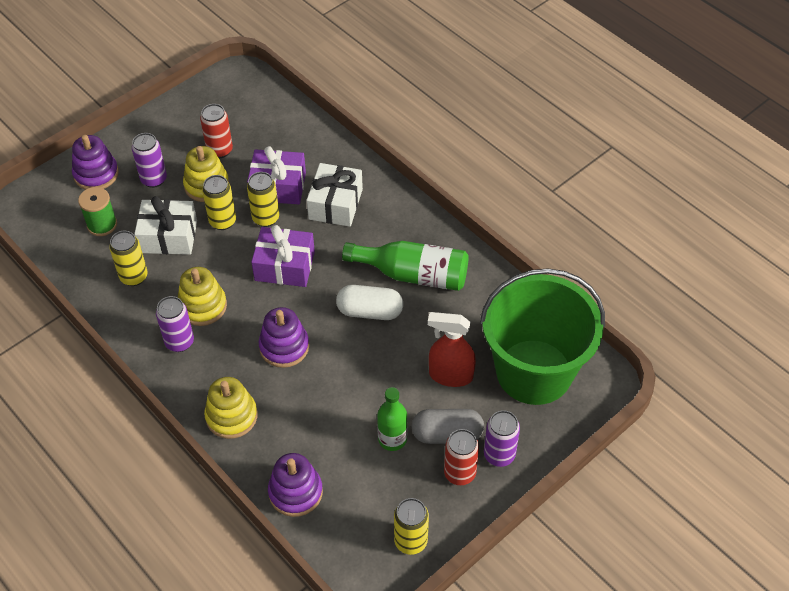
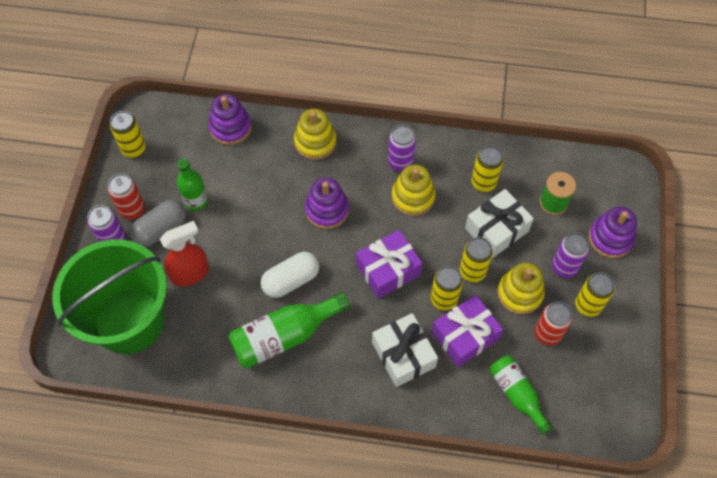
camera: 140 degrees right, 10 degrees up
(170, 147) = (588, 305): none -> yellow can
(283, 133) = (517, 394): none -> green bottle

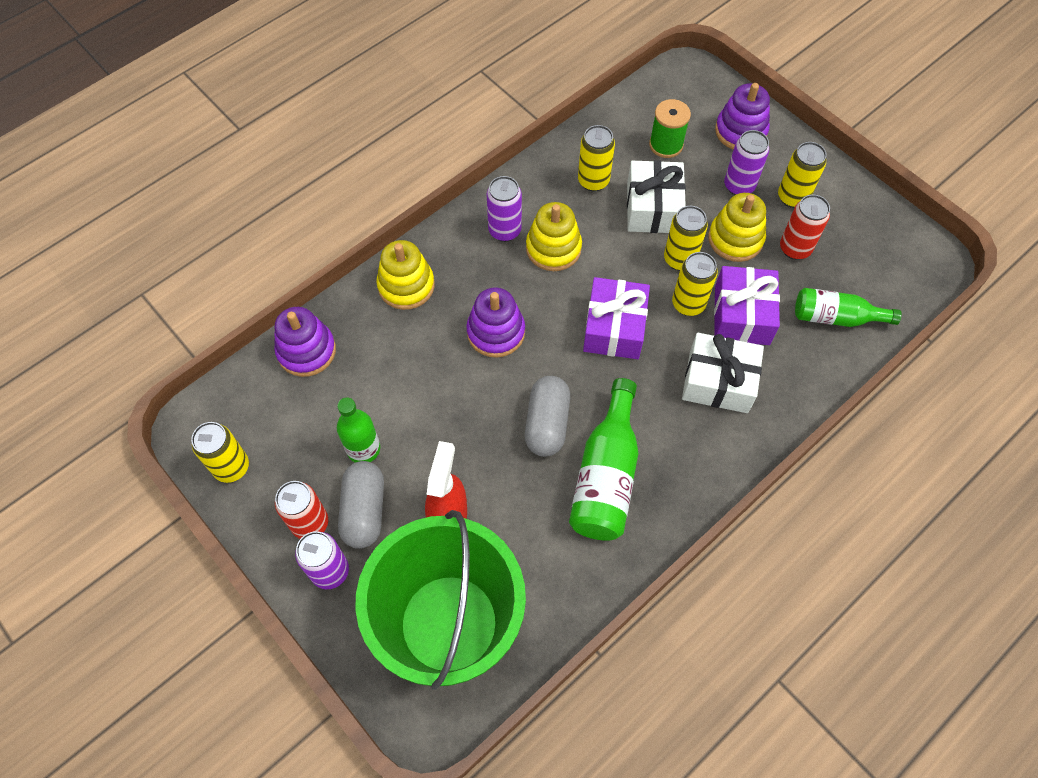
camera: 50 degrees left, 0 degrees up
(291, 280) = (547, 423): white capsule -> grey capsule

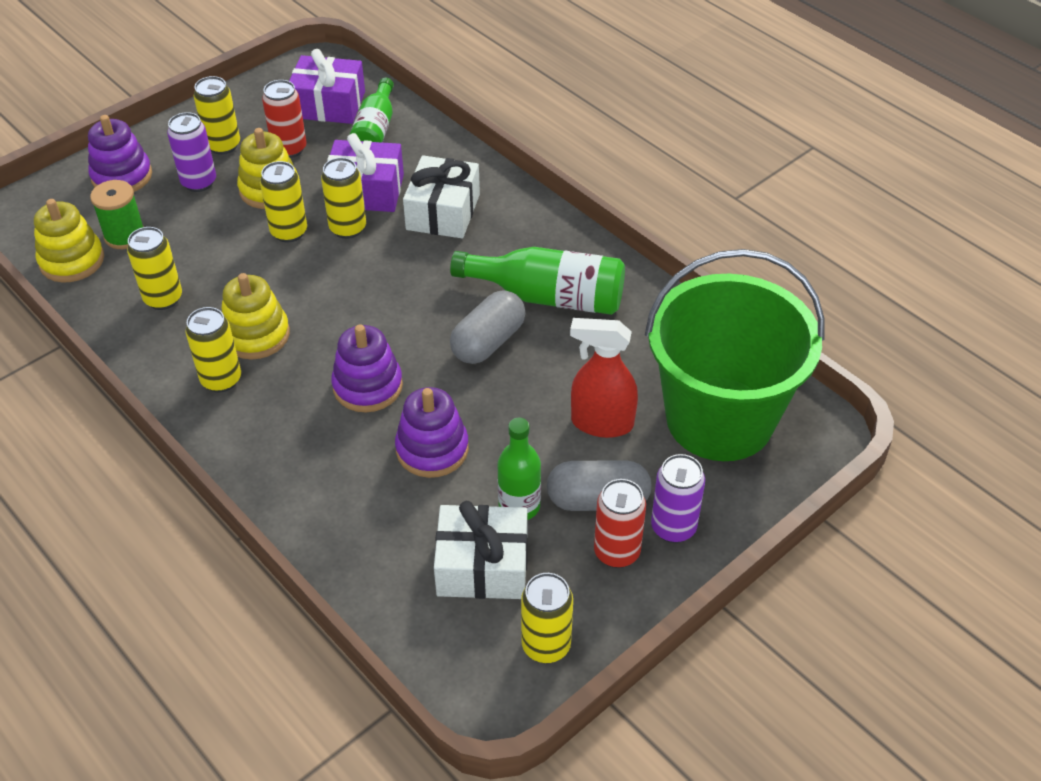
camera: 90 degrees left, 15 degrees down
(306, 351) = (378, 577): purple stacking toy -> purple stacking toy (432, 449)
(406, 286) = (289, 475): yellow stacking toy -> yellow stacking toy (72, 260)
(504, 230) = (221, 380): purple can -> yellow can
(547, 423) = (488, 342): grey capsule -> grey capsule turned 60 degrees counterclockwise
(614, 328) = (371, 286): purple gift -> purple gift (328, 104)
(653, 208) = (214, 250): white gift -> white gift (482, 566)

